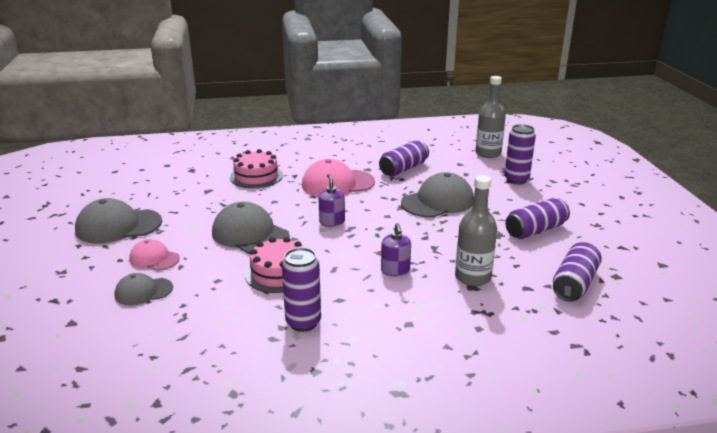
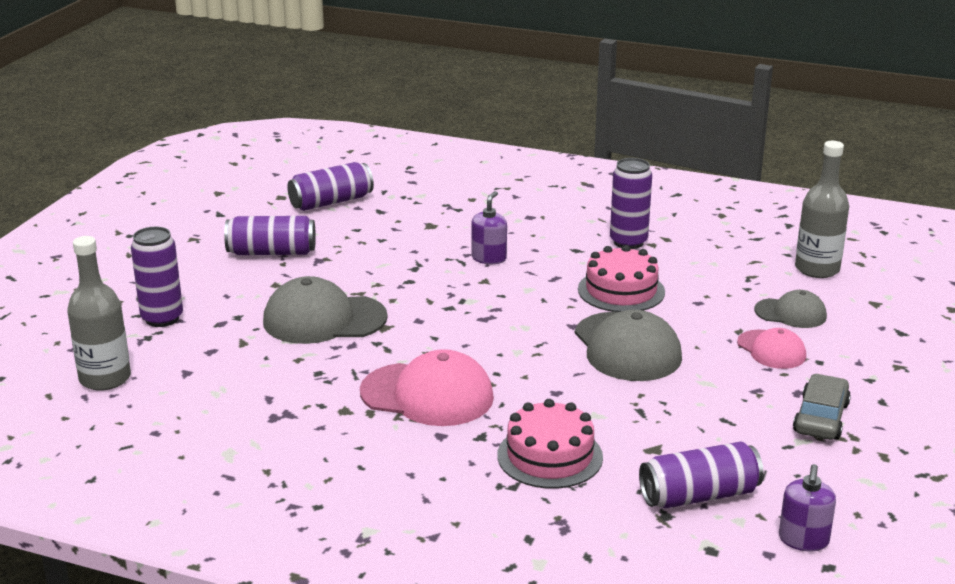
camera: 150 degrees left, 0 degrees up
(118, 226) = (821, 418): grey cap -> grey car
(332, 222) = (501, 333): purple soap dispenser -> purple soap dispenser (803, 540)
(403, 169) = (287, 391): purple can -> purple can (699, 496)
(473, 277) = (417, 231): grey bottle -> grey bottle (817, 269)

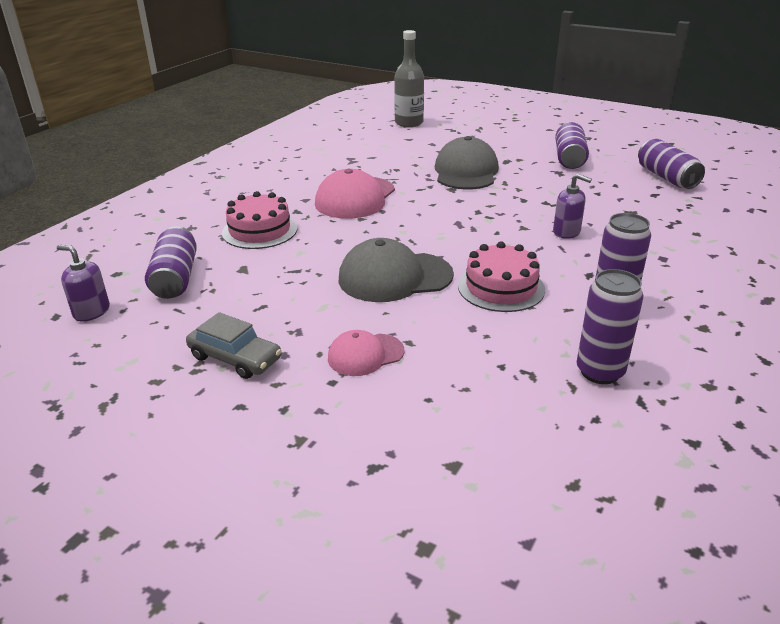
camera: 100 degrees right, 5 degrees up
(162, 318) = (475, 132): purple can -> purple can (600, 372)
(790, 313) = (438, 385): grey cap -> none
(817, 269) = (552, 435): grey bottle -> none

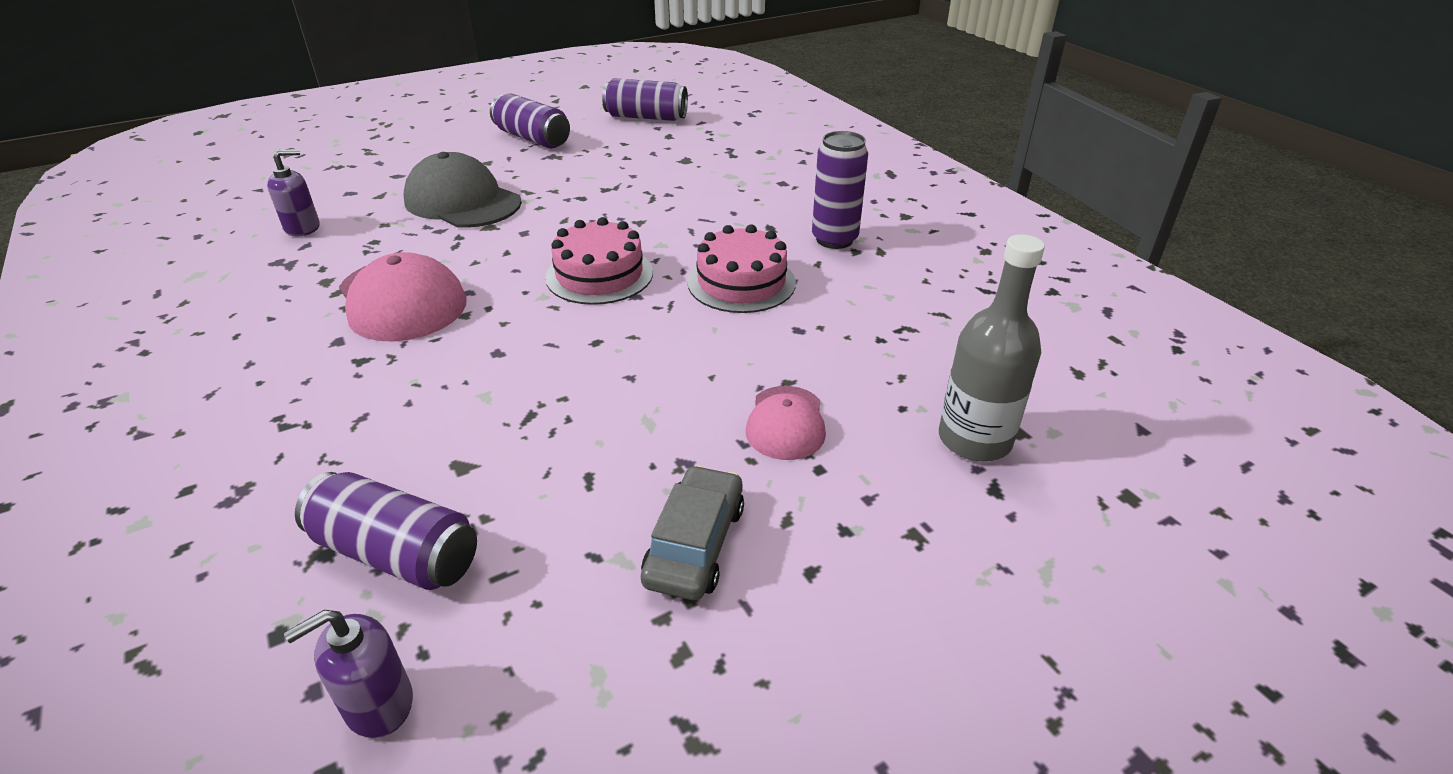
camera: 60 degrees left, 5 degrees up
(235, 358) = (695, 544): grey car -> grey car turned 45 degrees counterclockwise
(259, 230) = (368, 414): pink cake -> pink cake (599, 275)
(394, 277) = (642, 341): grey cap -> none
(409, 123) = (257, 183): grey bottle -> grey bottle (974, 439)
(566, 232) = (679, 204): purple soap dispenser -> purple soap dispenser (302, 228)
(600, 372) = (930, 290): purple can -> none

